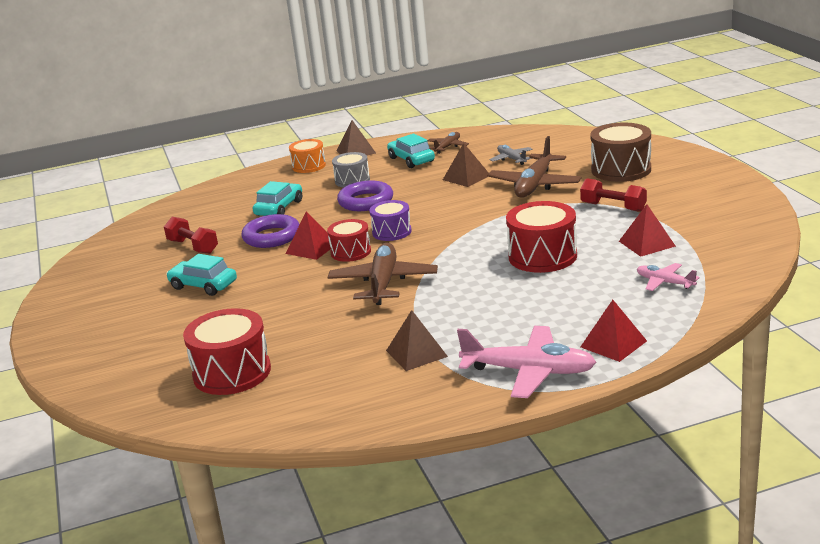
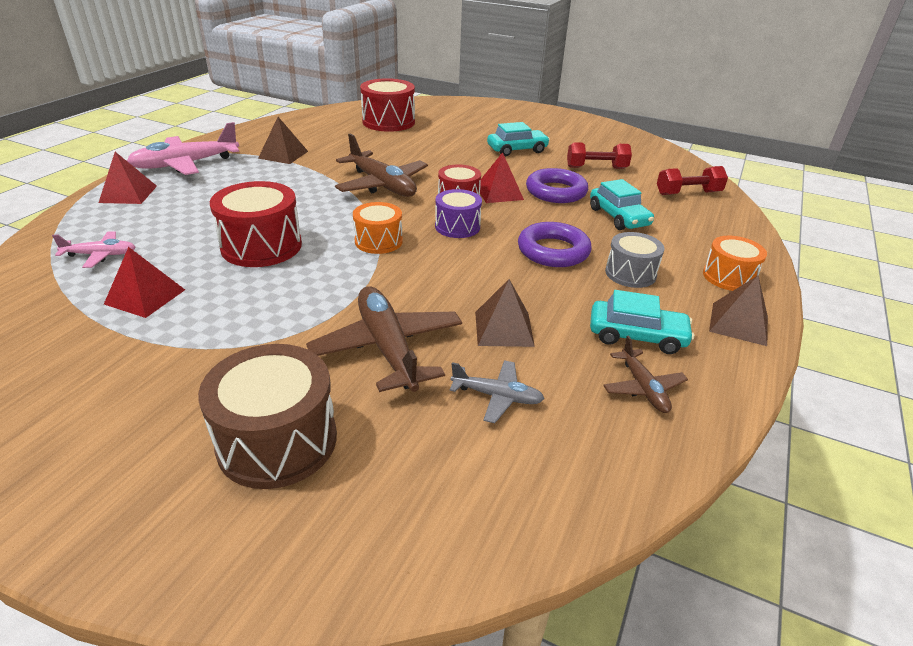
camera: 130 degrees right, 10 degrees up
(459, 237) = (378, 241): none -> orange drum
(613, 207) = (229, 343): red dumbbell -> red dumbbell (688, 193)

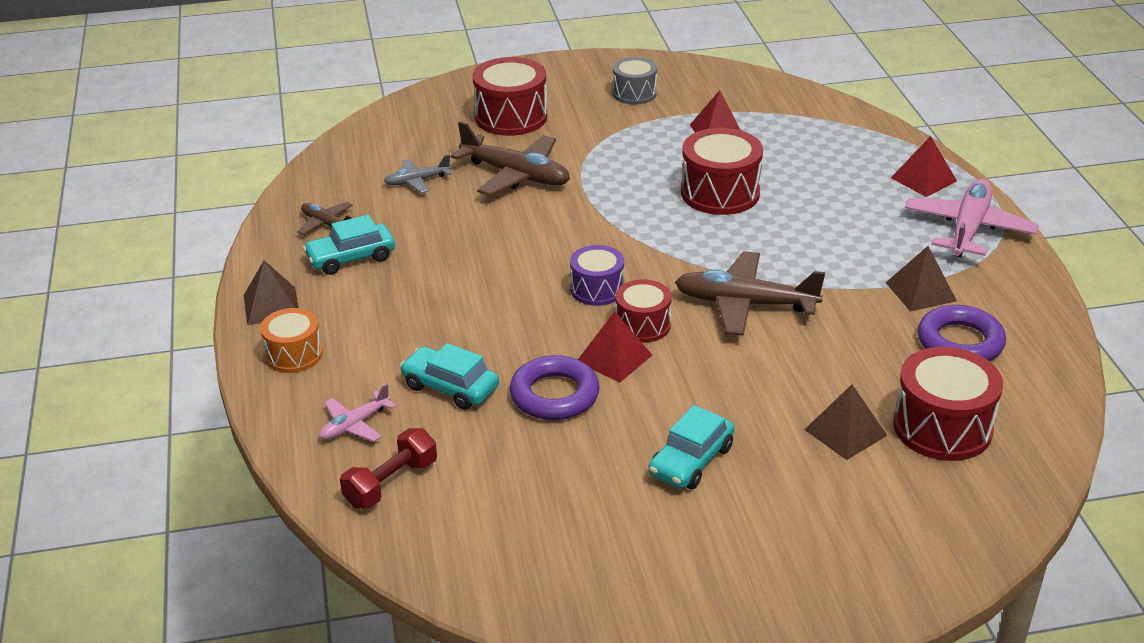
camera: 145 degrees right, 0 degrees up
(100, 255) = (809, 136): pink plane -> pink plane (354, 425)
(277, 441) = (511, 117): brown drum -> red drum
(378, 241) = (641, 241): orange drum -> none
(504, 328) = (453, 220): brown pyramid -> brown pyramid (845, 432)
(553, 251) = (480, 305): purple ring -> purple ring (960, 342)
(596, 168) = (547, 477): red dumbbell -> none
(630, 273) = (390, 314): grey drum -> grey drum (634, 93)

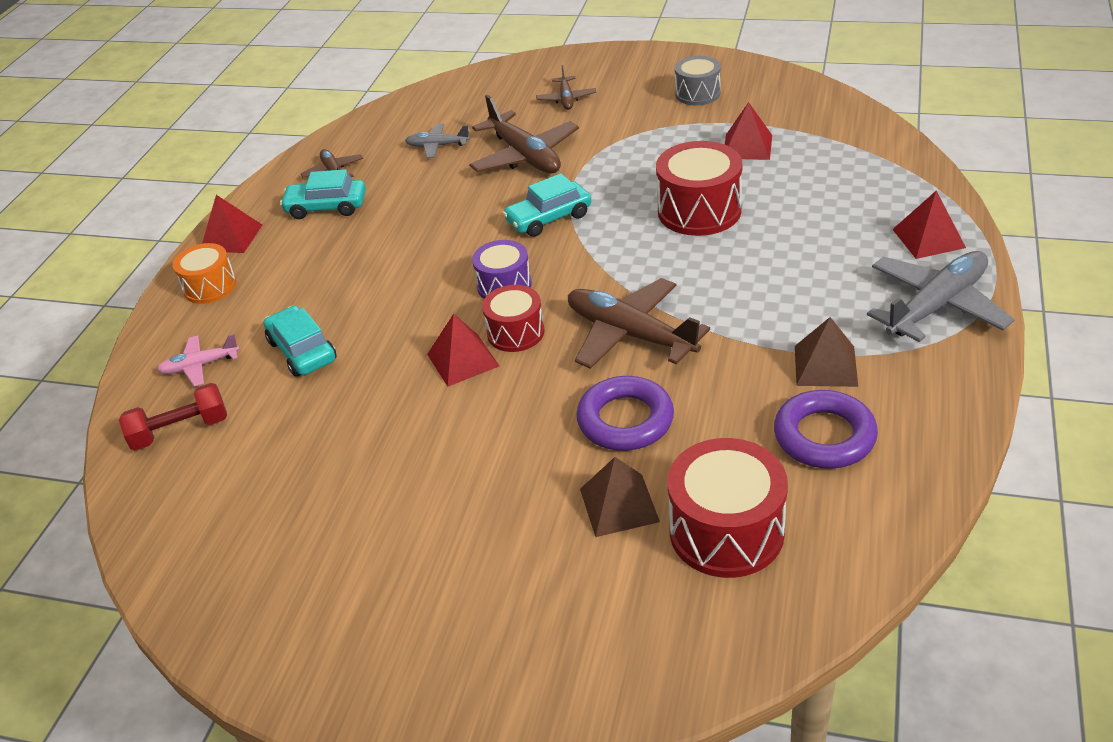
camera: 30 degrees right, 5 degrees up
(271, 306) = (231, 237): brown pyramid -> red pyramid
(511, 117) = (566, 99): red drum -> brown plane
(554, 395) = (381, 383): purple ring -> purple ring (625, 420)
(691, 461) = (444, 489): turquoise car -> turquoise car (549, 218)
(968, 229) = (937, 306): pink plane -> grey plane

